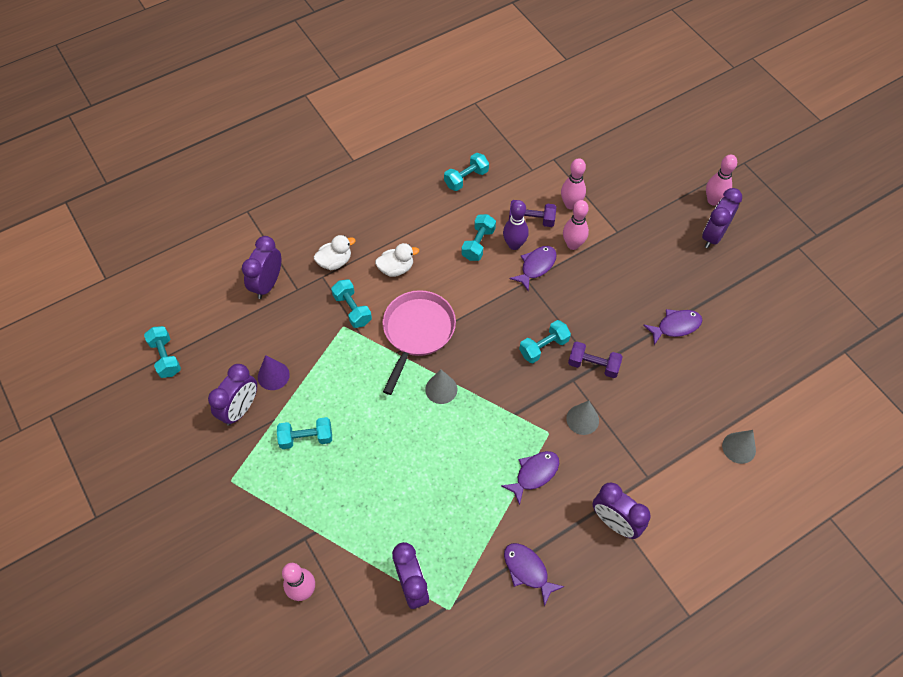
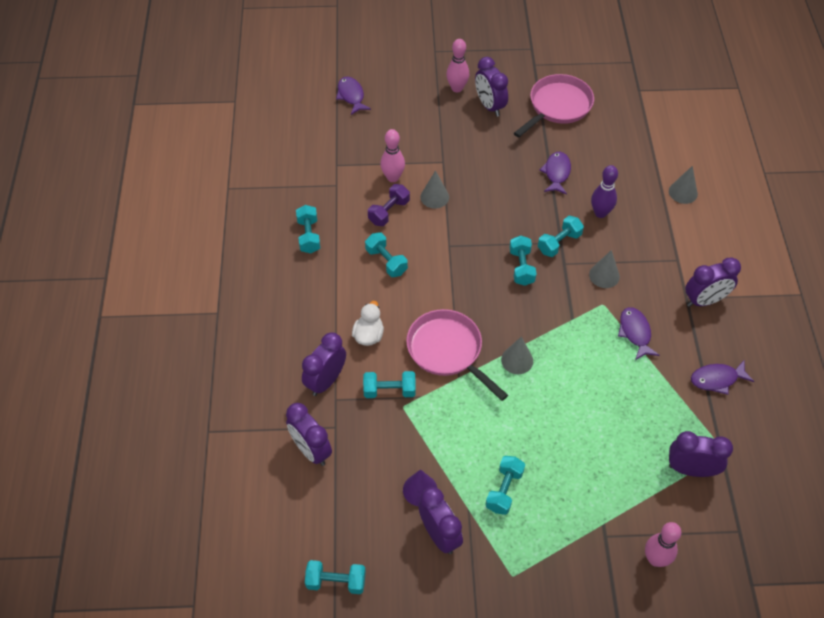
camera: 60 degrees left, 5 degrees down
(335, 262) = (326, 381): white duck -> purple clock
(514, 245) = (406, 236): purple bowling pin -> purple bowling pin (600, 213)
(536, 266) = (439, 232): purple fish -> purple fish (351, 96)
(573, 244) = (434, 197): pink bowling pin -> grey cone
(593, 365) = (559, 243): purple dumbbell -> turquoise dumbbell
(760, 290) = (557, 106): none -> pink pan

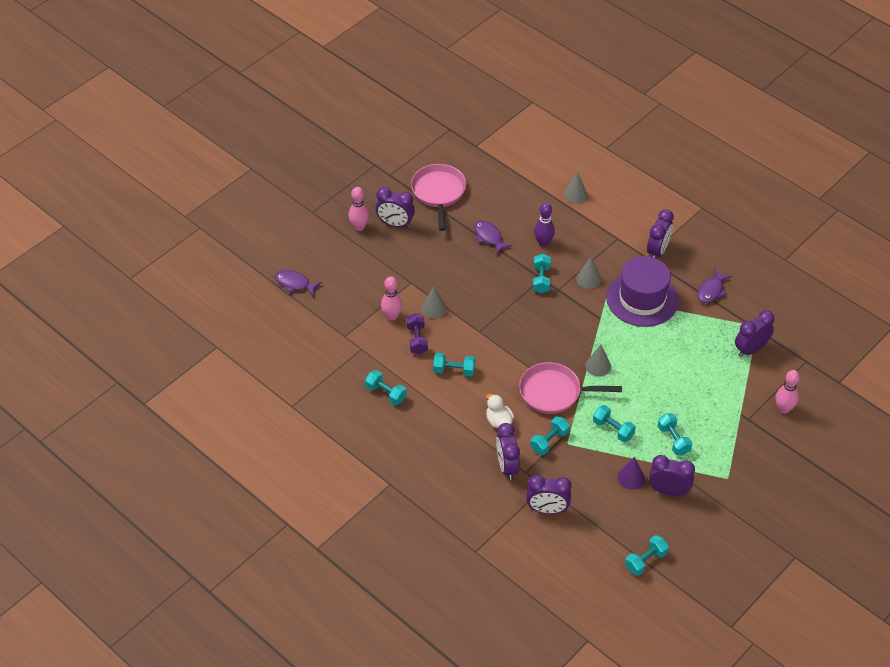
camera: 45 degrees left, 5 degrees down
(521, 267) = (537, 311): turquoise dumbbell -> turquoise dumbbell (613, 429)
(635, 332) = (642, 299): purple fish -> purple hat

